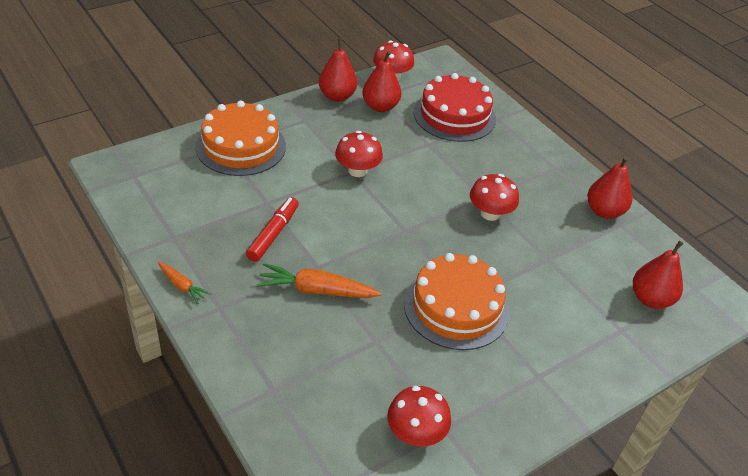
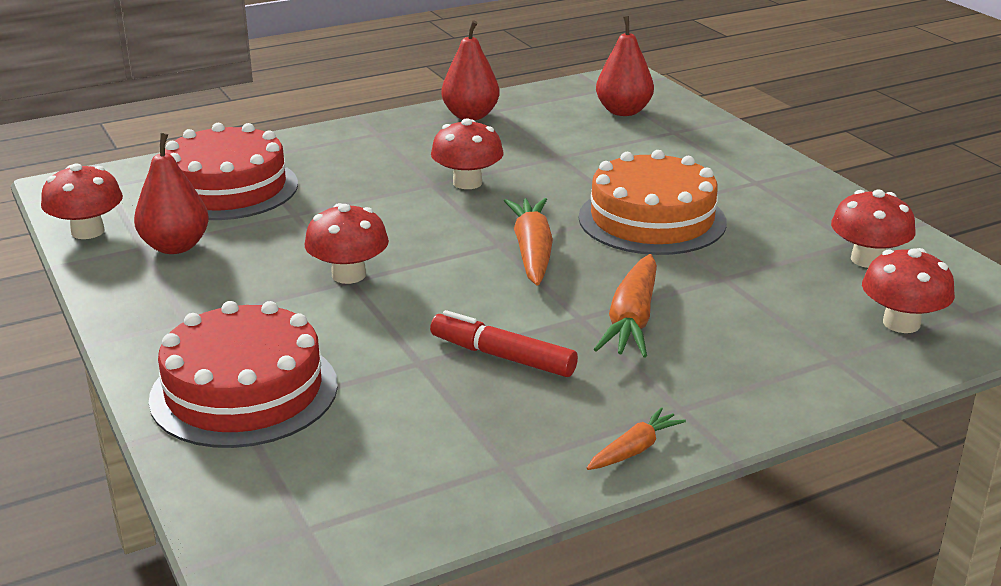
camera: 80 degrees left, 15 degrees down
(241, 146) = (244, 391): orange cake -> red cake
(321, 438) = (901, 323): none -> red mushroom
(337, 96) = (123, 285): red pear -> none
(398, 245) = (532, 251): none -> orange carrot

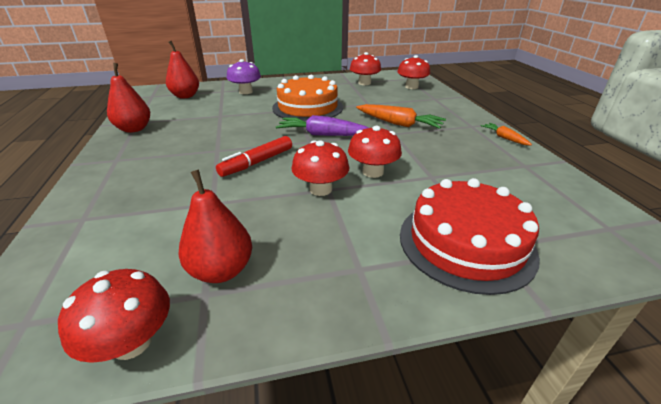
camera: 75 degrees left, 5 degrees up
(227, 188) = (131, 233): red cake -> none
(467, 183) = (226, 140): red mushroom -> red mushroom (373, 172)
(503, 356) = (428, 154): red marker -> red marker (257, 162)
(532, 251) = (323, 135): orange carrot -> purple carrot
(688, 151) = (245, 92): none -> purple mushroom

